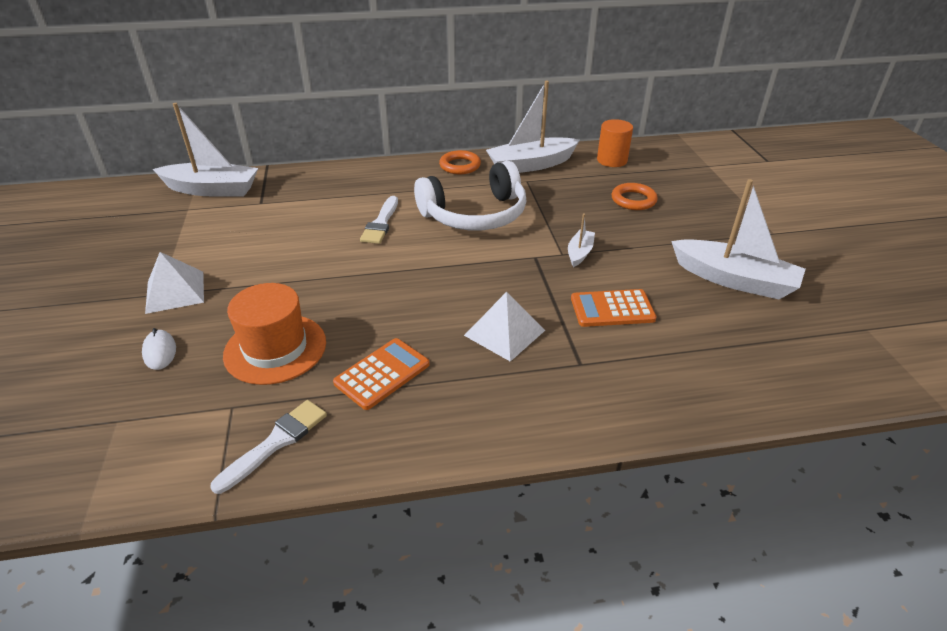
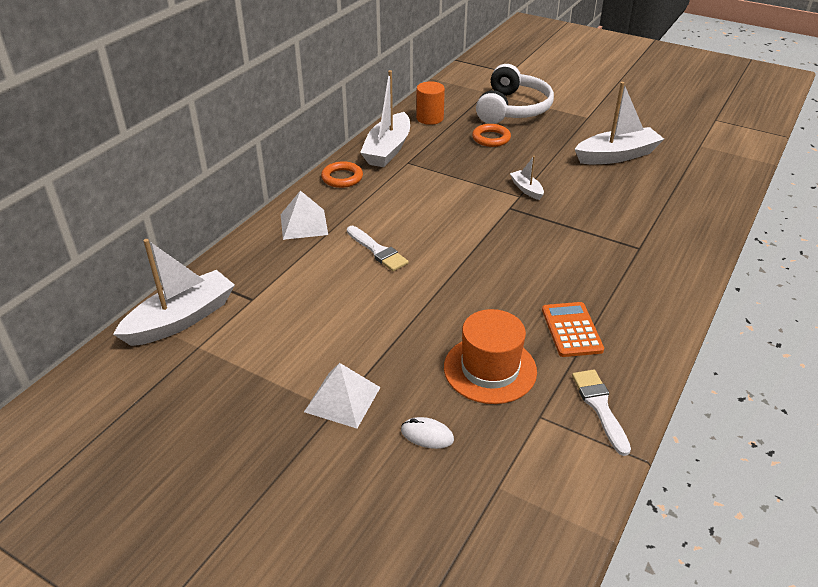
camera: 50 degrees left, 0 degrees up
(475, 215) = (424, 205): white headphones -> white headphones (513, 109)
(504, 332) = (580, 260): white pyramid -> white pyramid (304, 224)
(612, 309) = (599, 209): orange calculator -> none

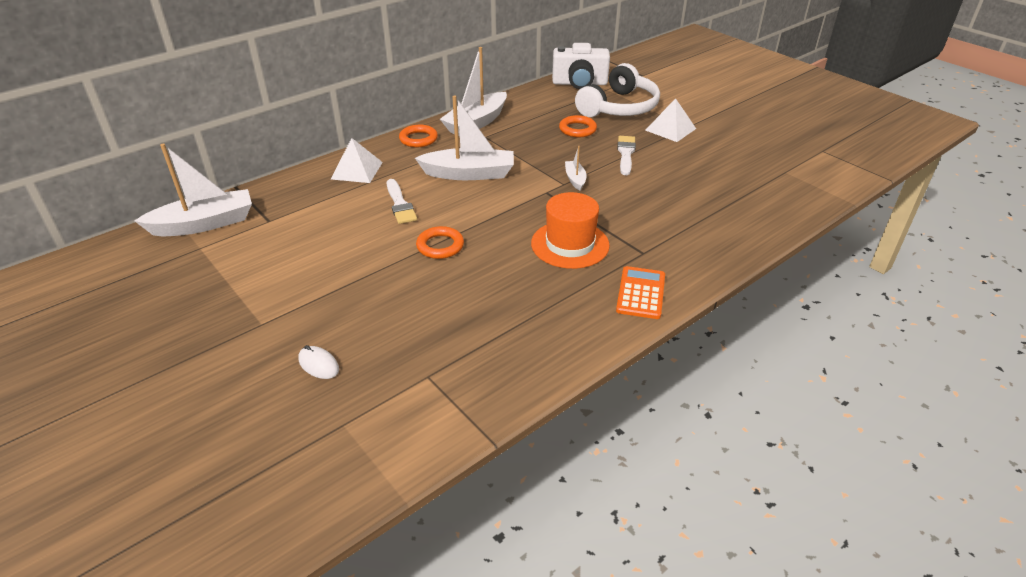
camera: 20 degrees right, 0 degrees up
(342, 399) = (275, 317): white pyramid -> white pyramid (670, 129)
(430, 118) = (535, 103): orange cylinder -> none
(451, 284) = (440, 246): none -> orange ring
(457, 90) = (579, 83): none -> white camera
(490, 369) = (416, 325): orange hat -> orange hat (570, 244)
(571, 330) = (517, 310): orange calculator -> orange calculator (641, 293)
(600, 407) = (489, 383): white brush -> white brush (626, 154)
(617, 155) = (689, 166): white boat -> white boat (469, 174)

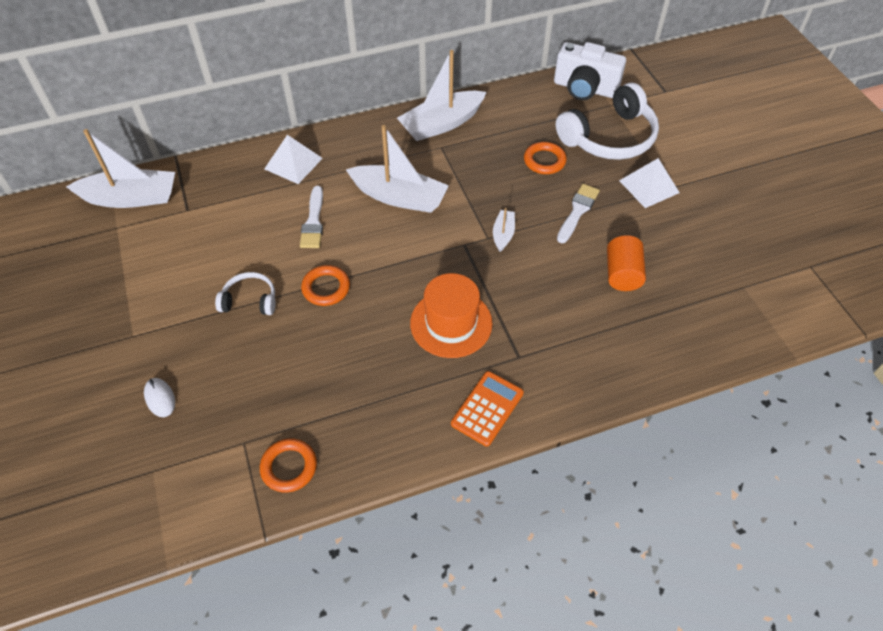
camera: 20 degrees right, 15 degrees up
(371, 270) = (250, 300): none -> white headphones
(418, 139) = (372, 134): orange ring -> orange ring (289, 467)
(688, 183) = (622, 274): none -> orange cylinder

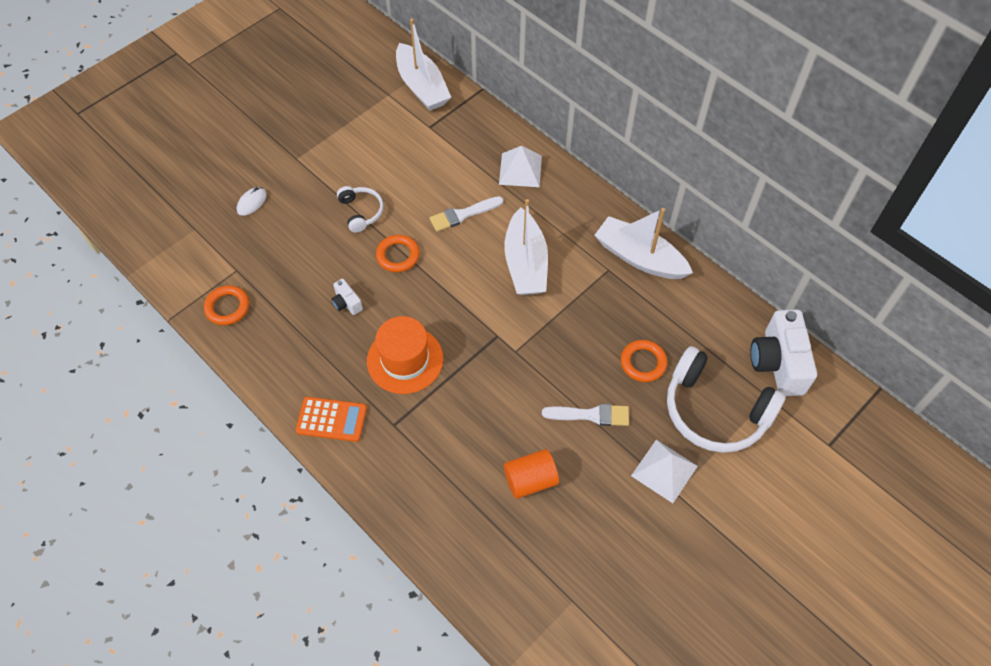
camera: 65 degrees right, 5 degrees up
(355, 350) = (347, 303): none -> white camera
(503, 234) = (526, 362): white boat -> none

